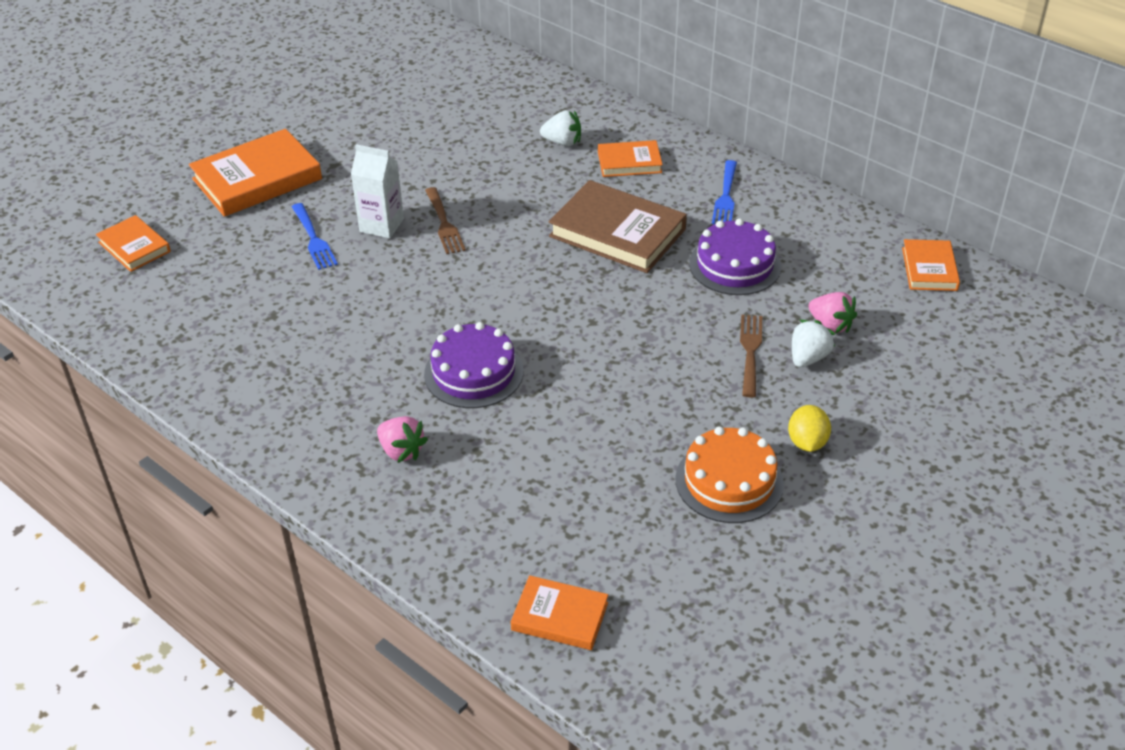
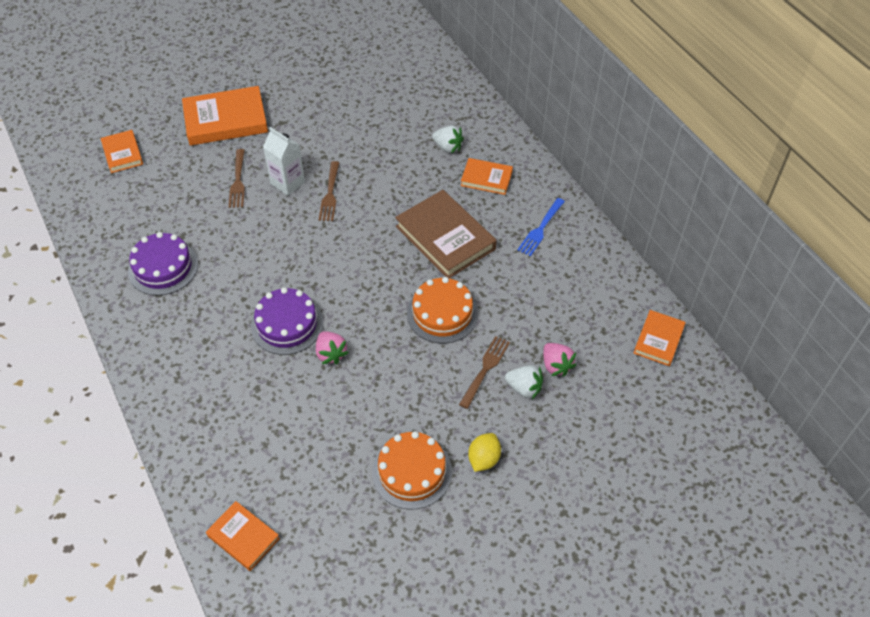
camera: 20 degrees right, 10 degrees up
(313, 239) = (238, 181): blue fork -> brown fork
(401, 451) = (209, 371): pink strawberry -> pink strawberry (331, 354)
(662, 309) = (442, 313): none -> orange cake
(735, 265) = (514, 291): purple cake -> purple cake (163, 267)
(808, 358) = (524, 388): white strawberry -> white strawberry turned 60 degrees clockwise

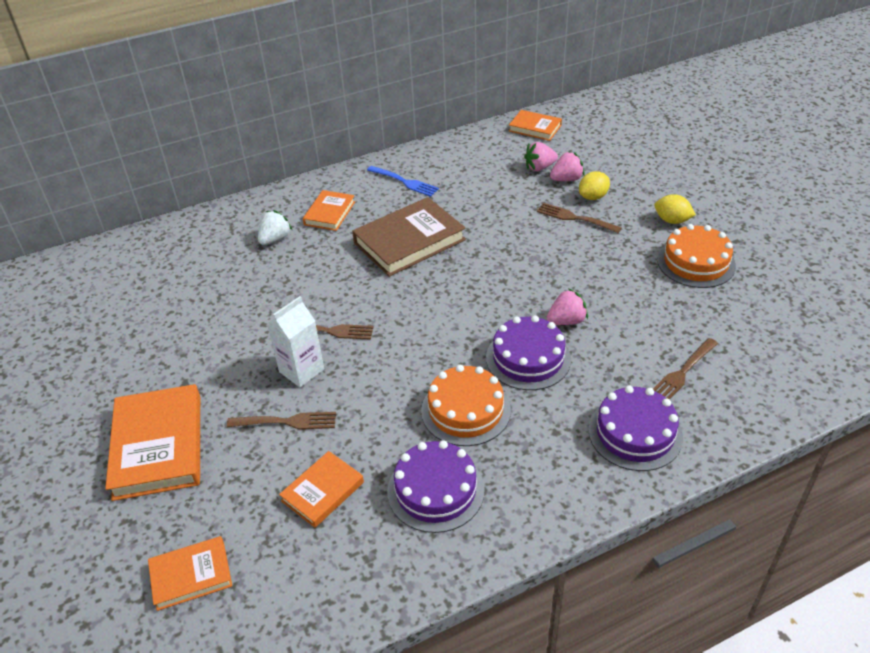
camera: 85 degrees left, 10 degrees down
(196, 394) = (635, 433): none -> purple cake
(243, 537) = (802, 376): orange book -> orange book (322, 491)
(258, 437) = (682, 373): none -> brown fork
(442, 313) = (510, 244): orange cake -> orange cake (465, 410)
(524, 388) = (593, 197): white strawberry -> yellow lemon
(577, 342) = (539, 167): none -> pink strawberry

